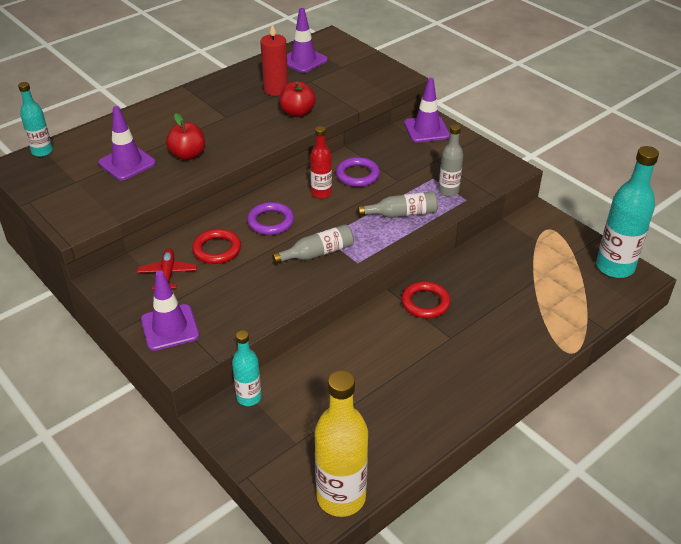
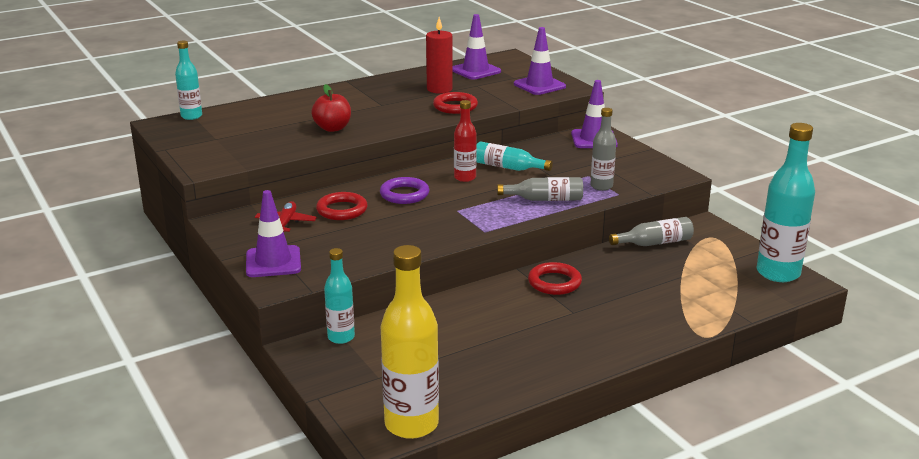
camera: 10 degrees right, 15 degrees down
(127, 163) = (270, 130): purple traffic cone -> purple traffic cone (539, 85)
(297, 113) = (455, 106): red apple -> red ring
(317, 253) = (445, 221): grey bottle -> grey bottle (654, 243)
(357, 175) = (508, 167): purple ring -> turquoise bottle

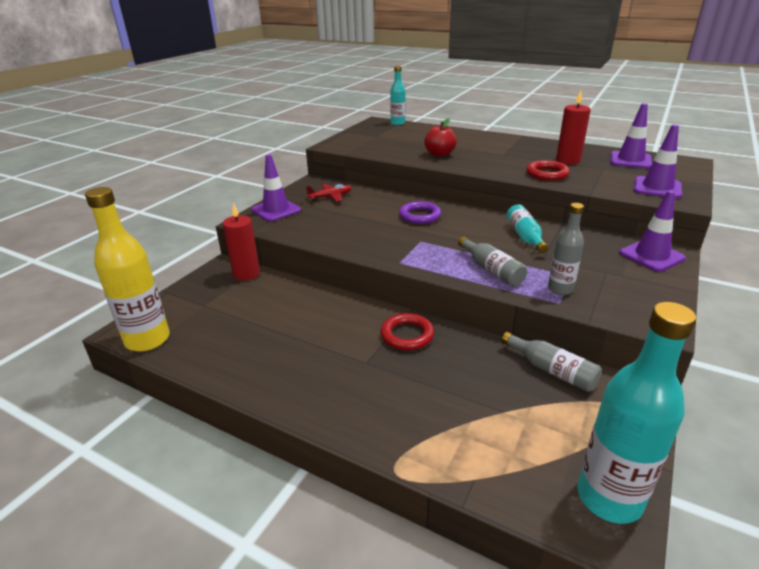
camera: 60 degrees right, 5 degrees up
(341, 337) = (246, 274): turquoise bottle -> red candle
(342, 210) = (369, 205): red ring -> none
(465, 178) = (479, 227): red bottle -> none

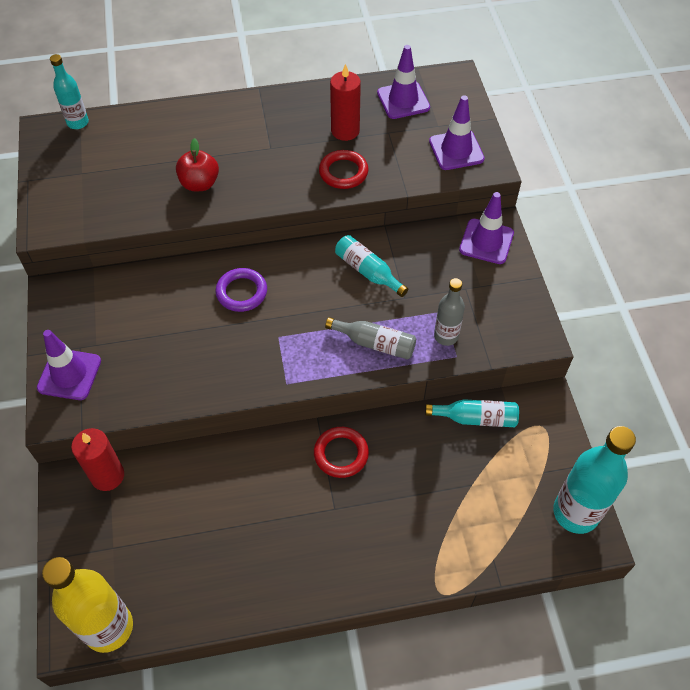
camera: 40 degrees left, 25 degrees up
(330, 197) = (109, 311): red plane -> none
(551, 370) = (476, 418): grey bottle -> turquoise bottle

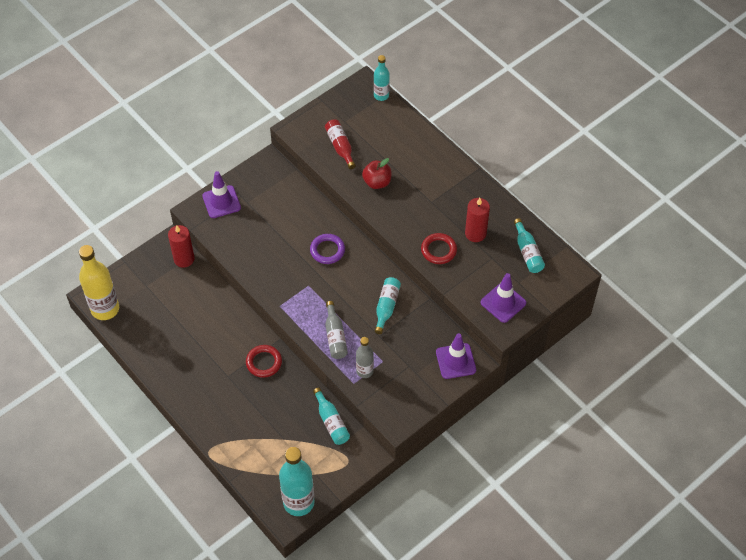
camera: 60 degrees right, 0 degrees up
(115, 194) = (340, 147): none -> red bottle
(403, 100) = (527, 252): purple traffic cone -> turquoise bottle

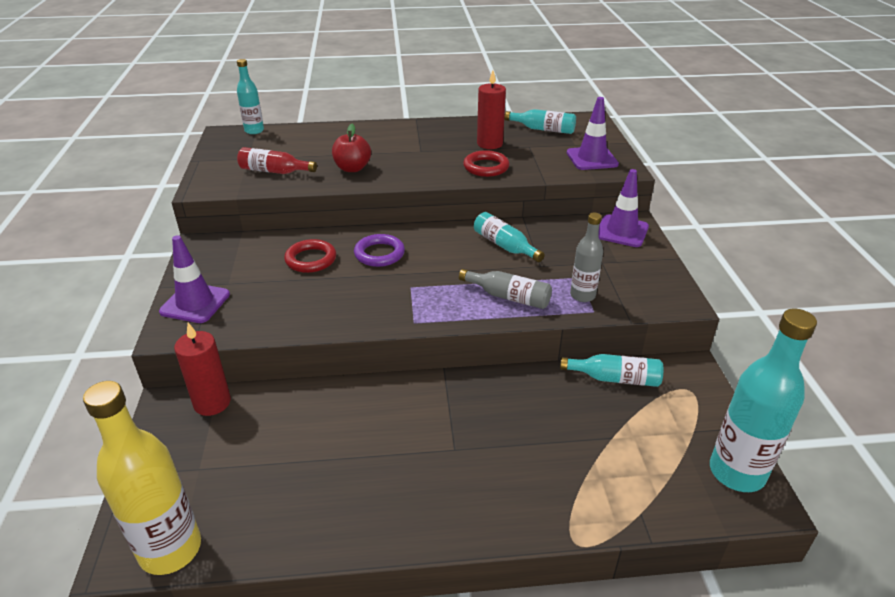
camera: 55 degrees left, 20 degrees down
(264, 362) = (466, 400): red ring -> red ring (311, 259)

